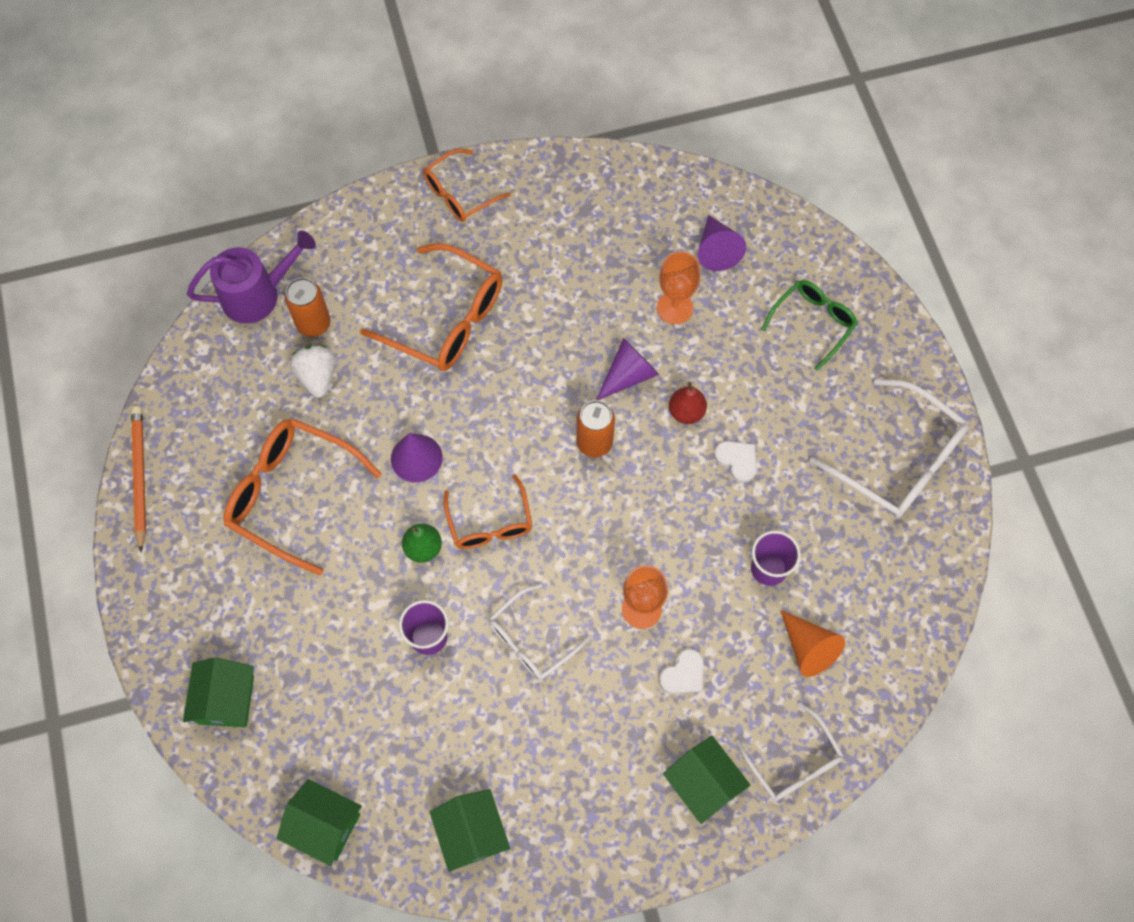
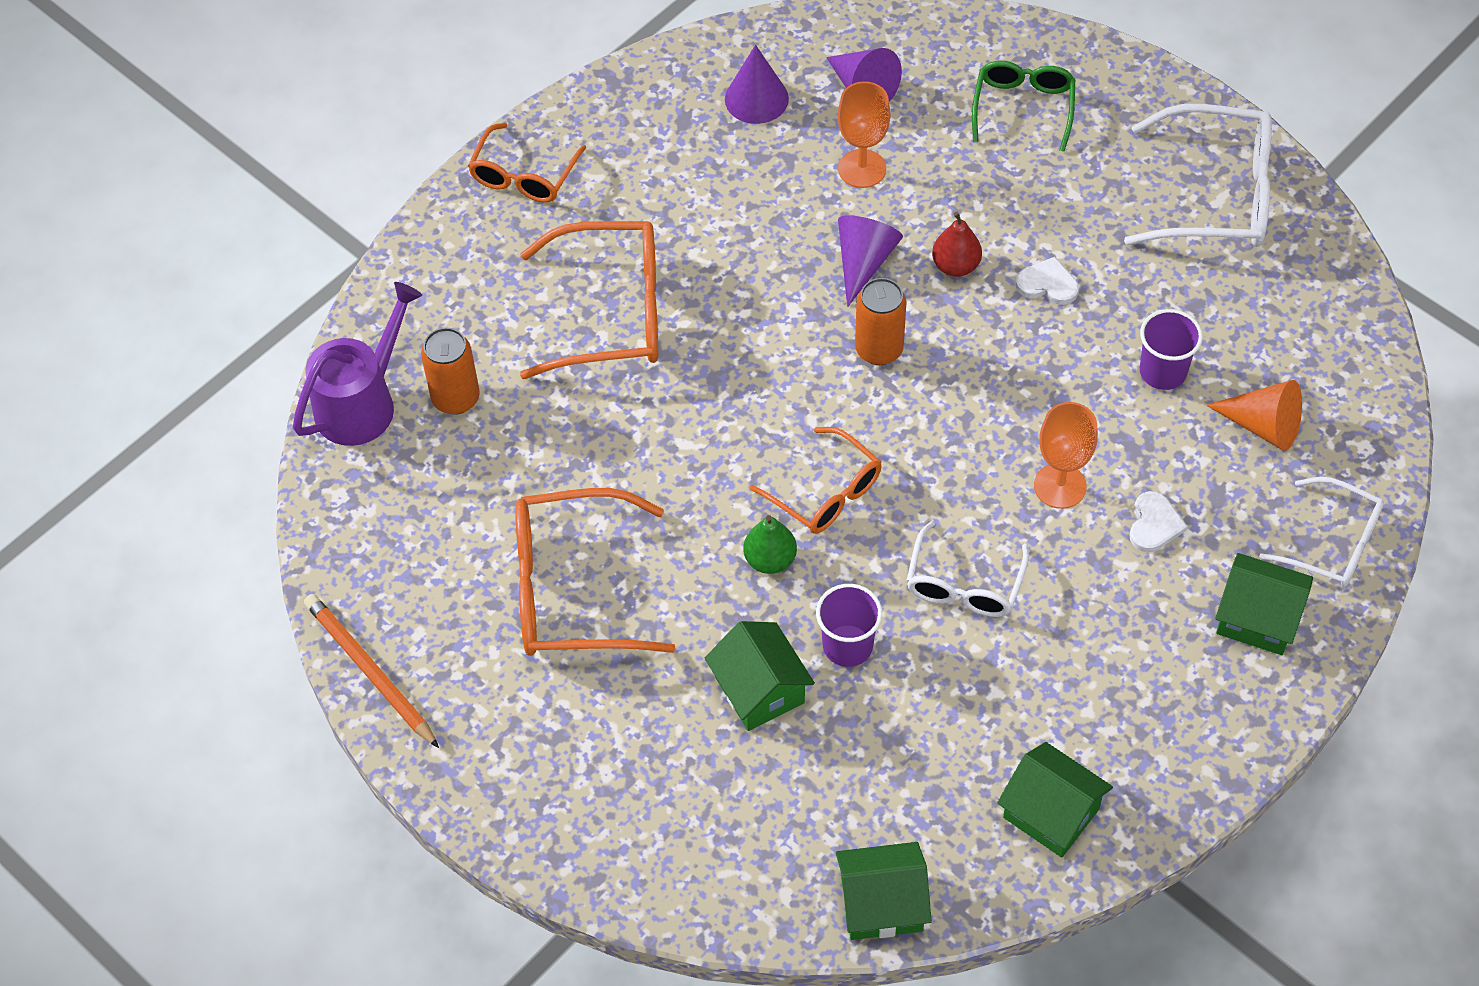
camera: 30 degrees left, 10 degrees down
(226, 700) = (664, 844): green house -> green house (760, 690)
(317, 377) = (505, 451): white strawberry -> none
(416, 458) = (689, 472): purple cone -> purple cone (756, 99)

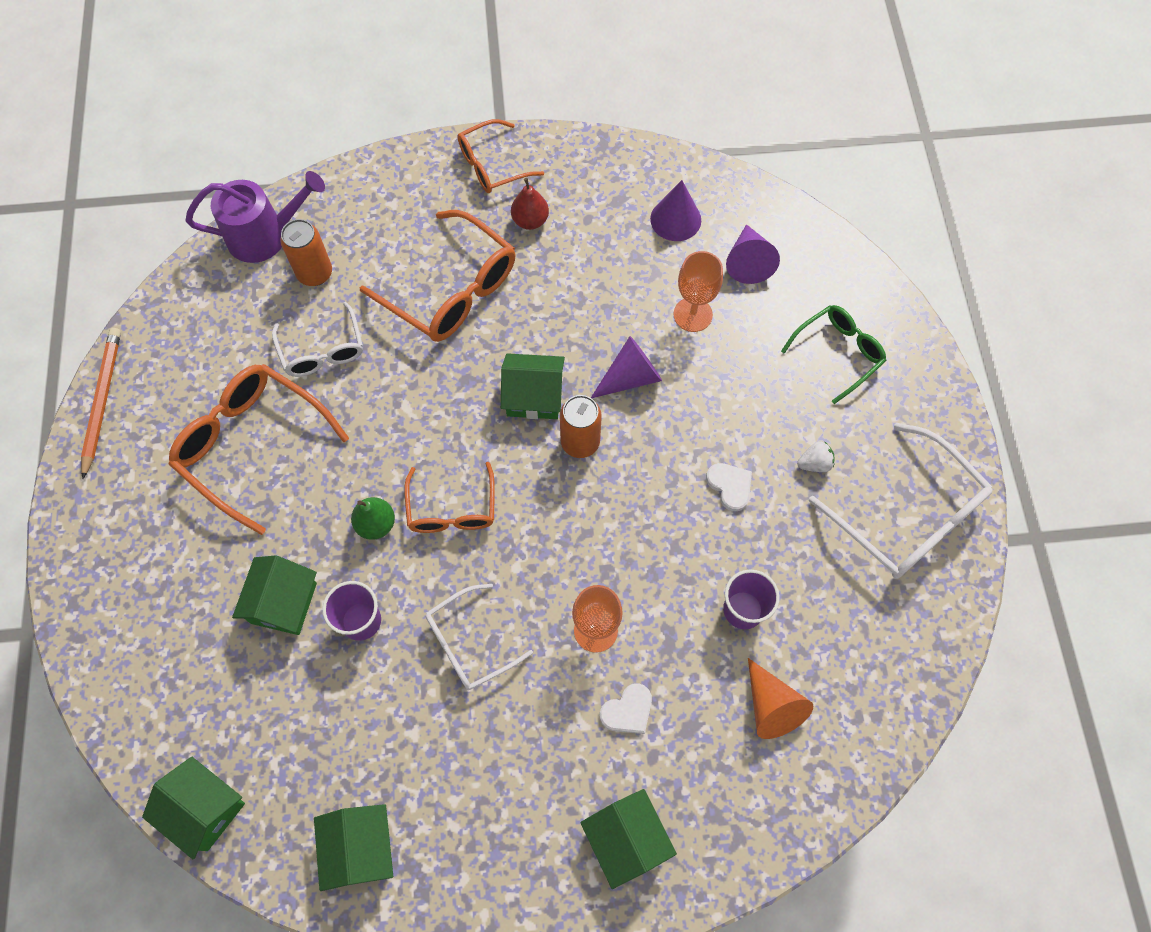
camera: 40 degrees right, 10 degrees up
(794, 344) = (534, 396): none -> green house
(955, 266) = (684, 425): red pear -> red pear (530, 220)
(1098, 212) = (814, 463): none -> white strawberry
(1333, 543) = (732, 833): white glasses -> white glasses (322, 351)

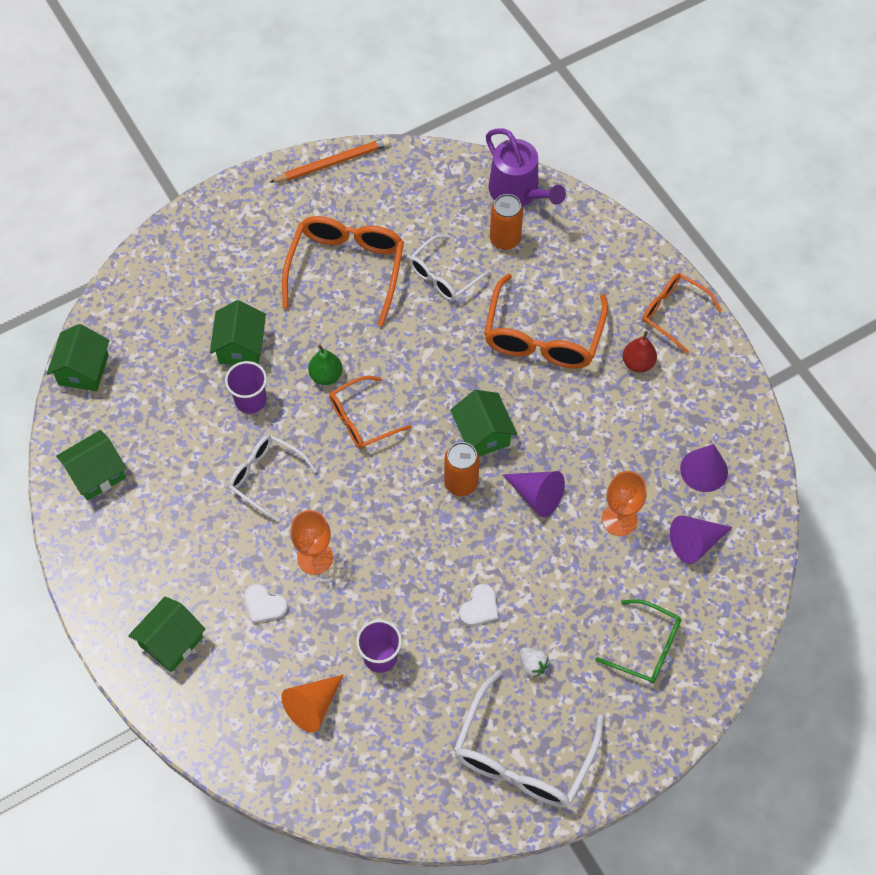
camera: 65 degrees right, 5 degrees down
(283, 603) = (241, 346): green house -> green house turned 75 degrees counterclockwise

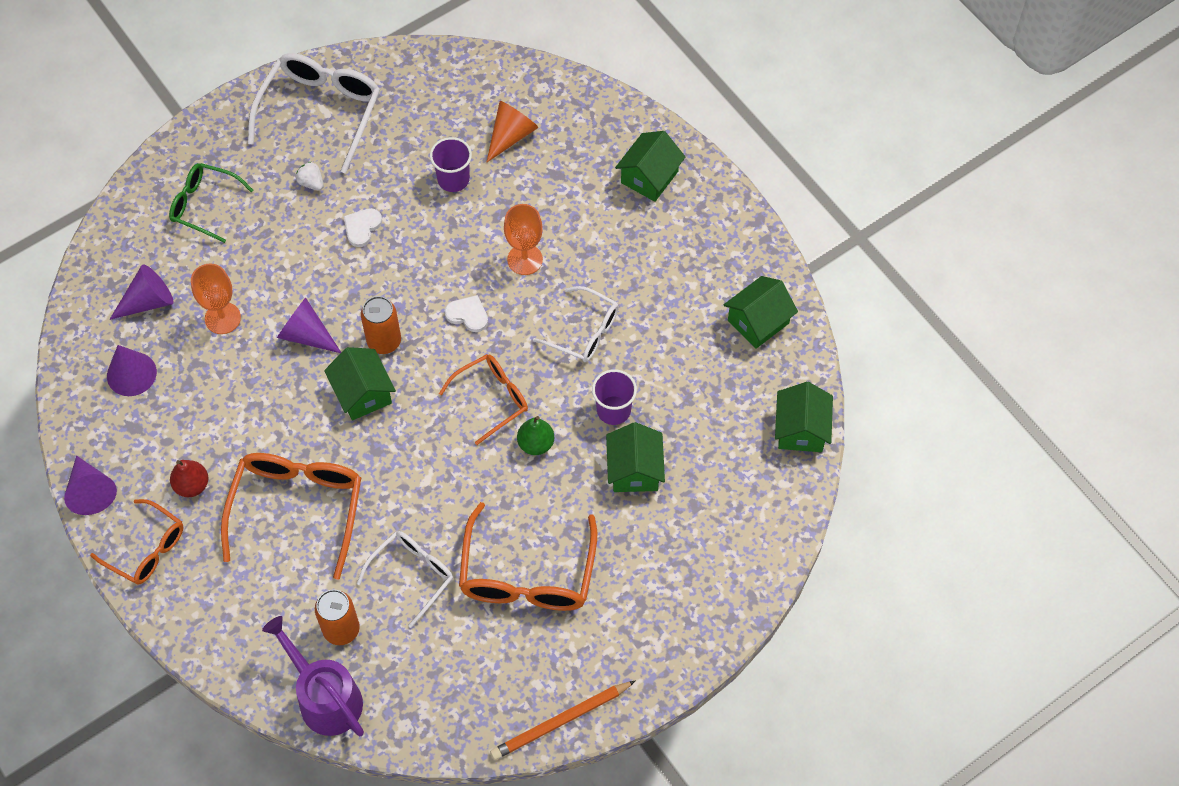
camera: 175 degrees right, 0 degrees up
(264, 605) = (568, 214): white heart -> white heart (468, 315)
(728, 365) = (91, 491): none -> purple cone

